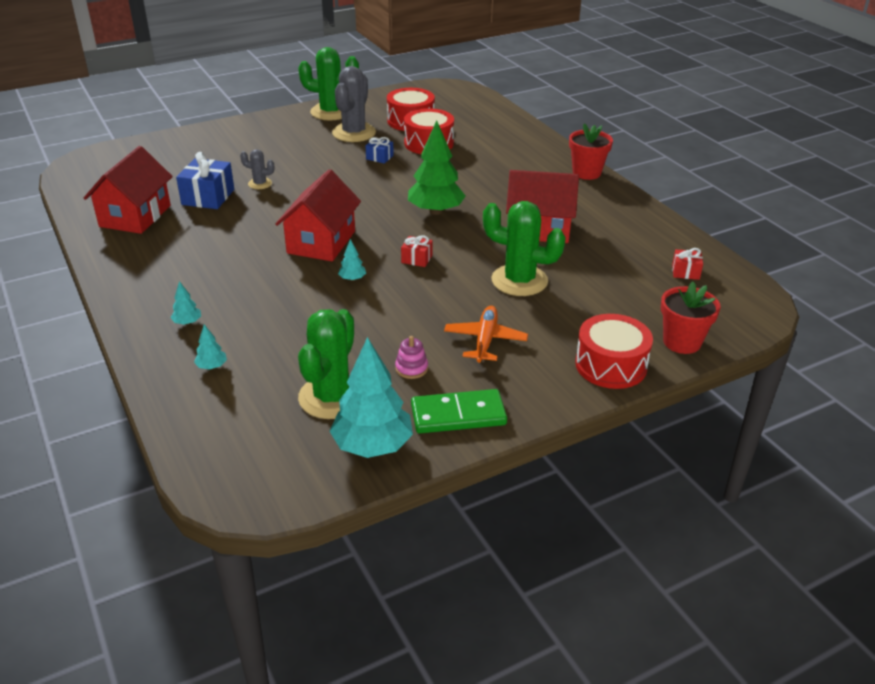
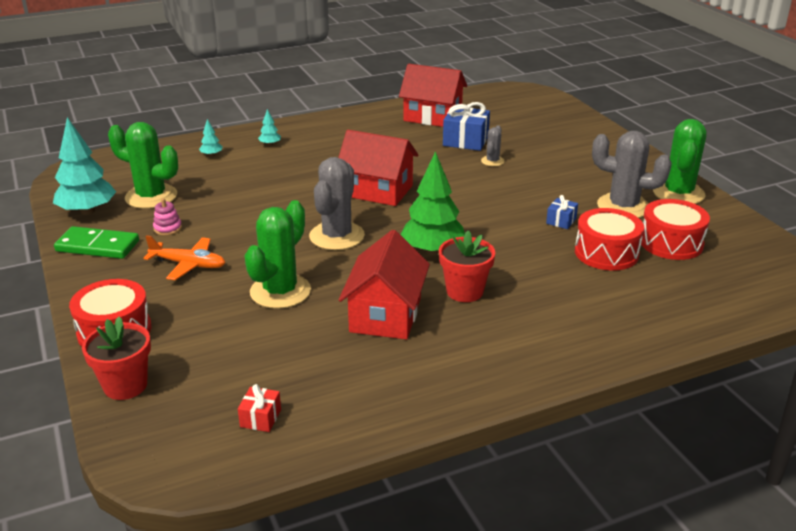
camera: 95 degrees right, 5 degrees down
(352, 279) = (310, 205): turquoise tree -> none
(416, 259) = (337, 236): red gift -> grey cactus
(458, 415) = (98, 246): green domino -> green domino turned 75 degrees counterclockwise
(586, 173) = (538, 372): red flower pot -> red flower pot (464, 291)

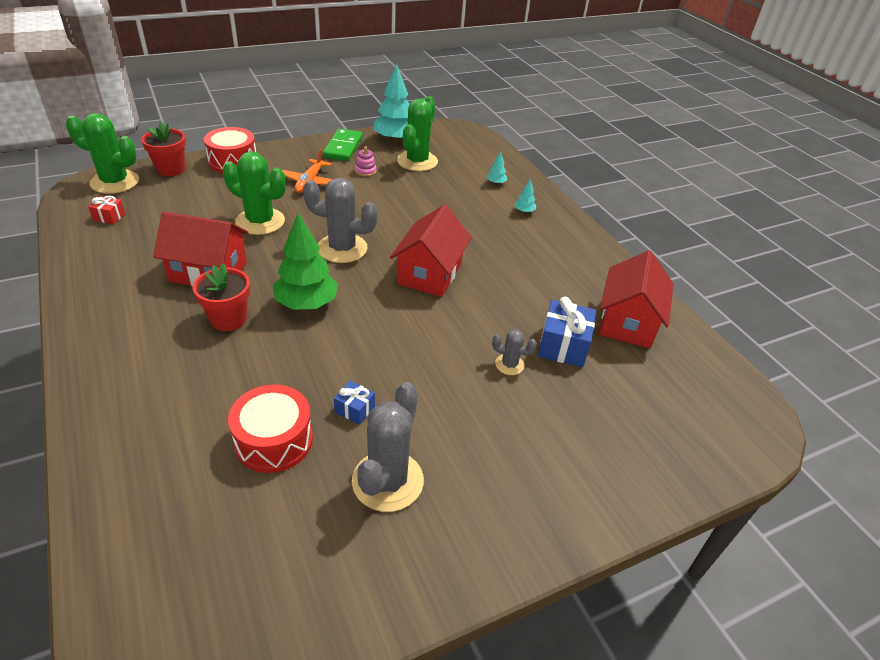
camera: 85 degrees right, 10 degrees up
(671, 243) = (284, 516): red drum -> none
(678, 193) = (426, 563): green cactus -> green cactus (115, 182)

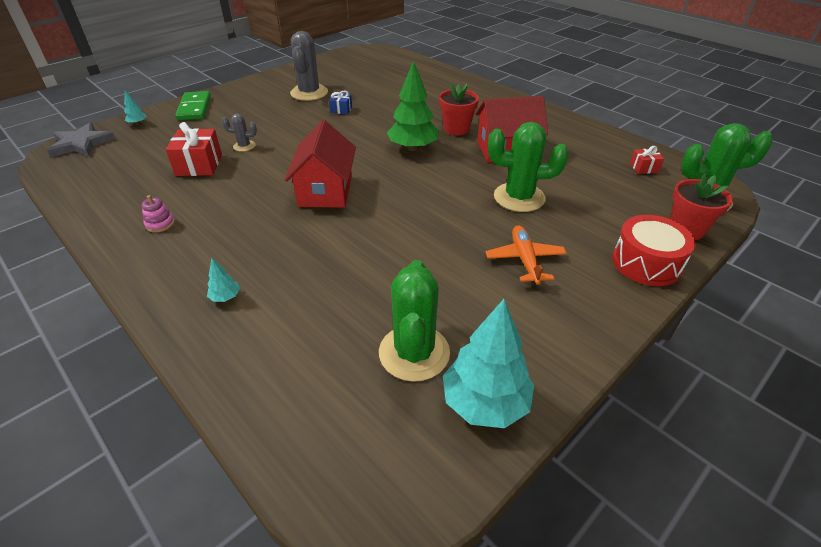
camera: 165 degrees right, 0 degrees up
(274, 440) = (376, 93): red drum -> none
(342, 248) = (420, 192): grey cactus -> none
(343, 147) = (547, 345): green domino -> green domino (194, 108)
(365, 171) = (475, 303): pink stacking toy -> pink stacking toy (160, 224)
(496, 183) = (271, 344): turquoise tree -> turquoise tree (138, 123)
(563, 346) = (199, 165): blue gift -> red gift
(628, 322) = (131, 194): red house -> none
(738, 435) = (81, 144): none -> grey star

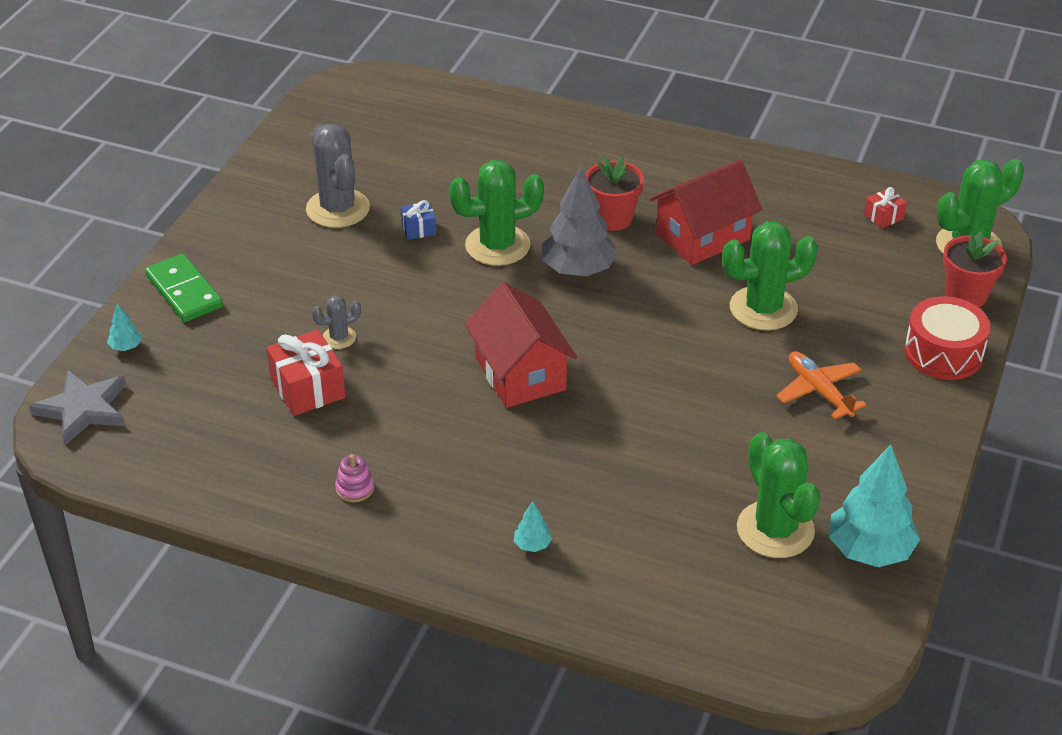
camera: 25 degrees left, 0 degrees up
(376, 126) = (497, 245): none -> green cactus
(413, 148) = (578, 270): green tree -> grey tree

